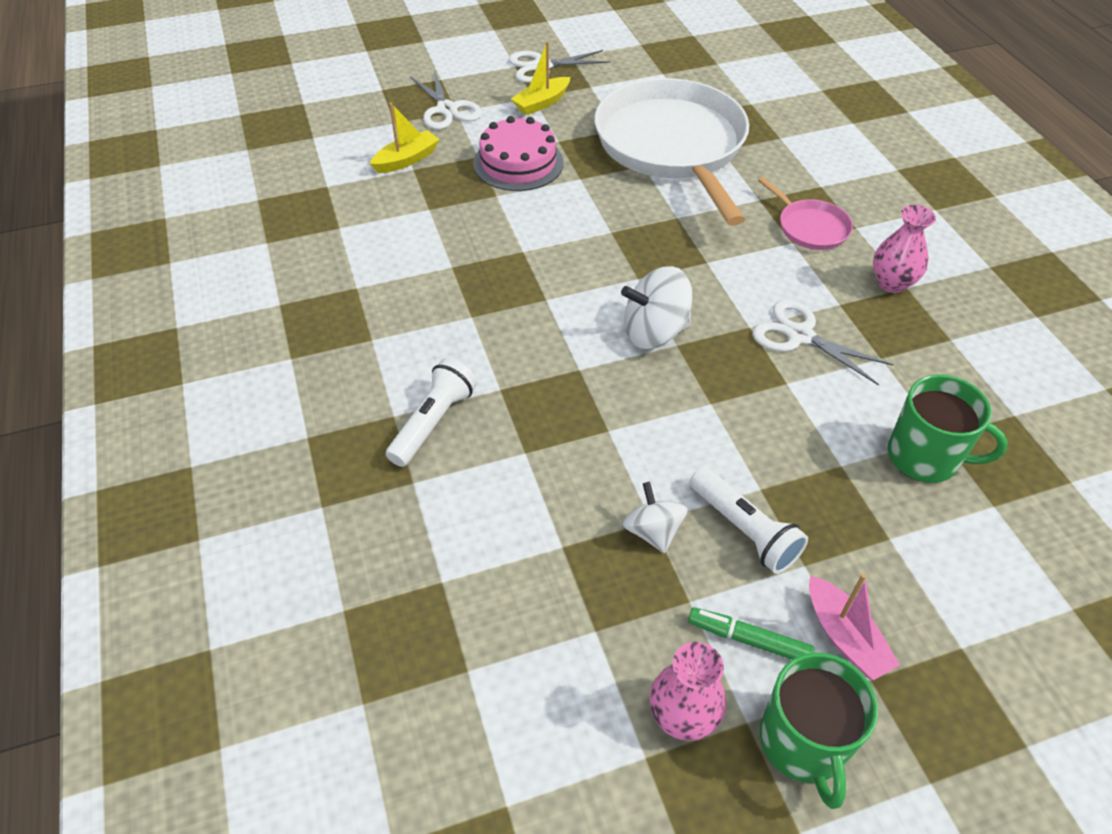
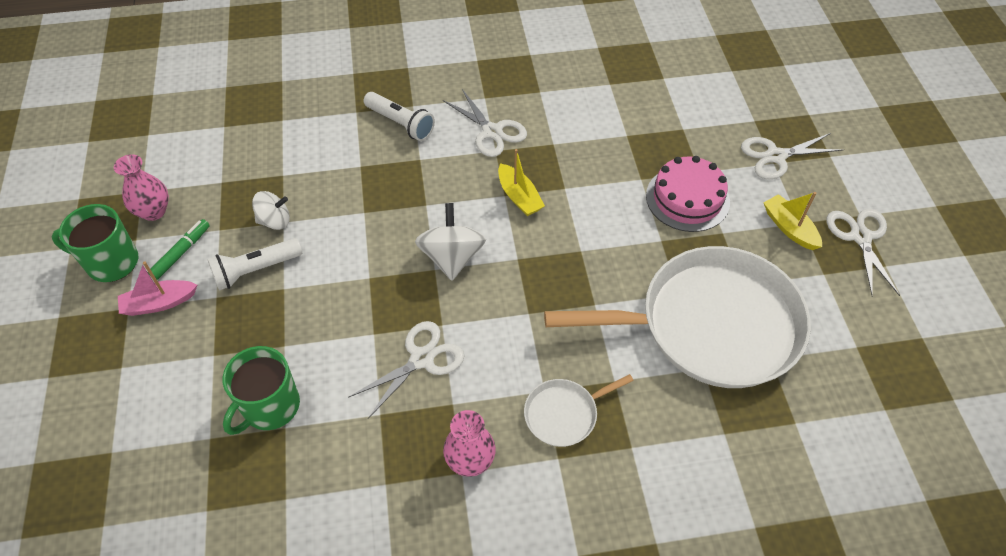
camera: 100 degrees right, 5 degrees up
(406, 160) = (696, 125): yellow boat -> yellow boat (519, 197)
(438, 323) = (492, 132): none -> white scissors
(810, 227) = (564, 414): pink pan -> white pan

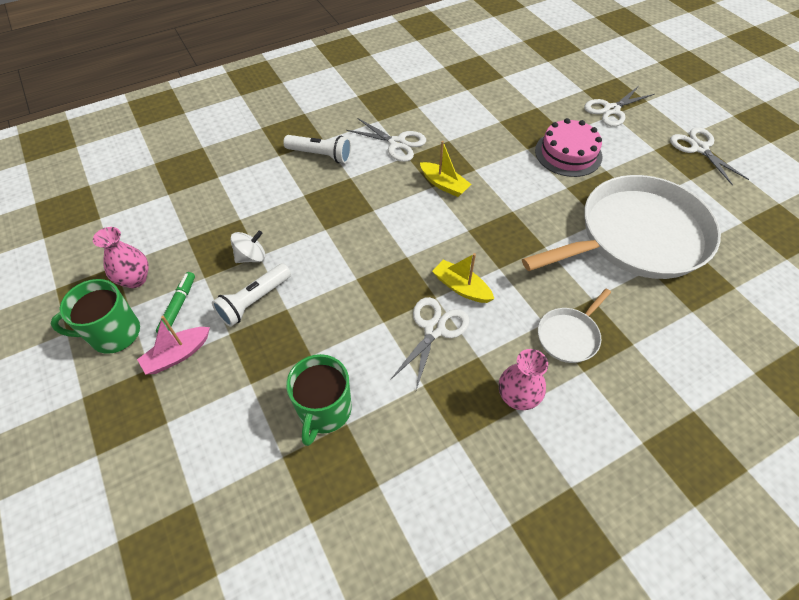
camera: 20 degrees left, 0 degrees up
(452, 257) = (416, 244): white spinning top -> none
(789, 228) = (649, 155): yellow boat -> yellow boat (461, 287)

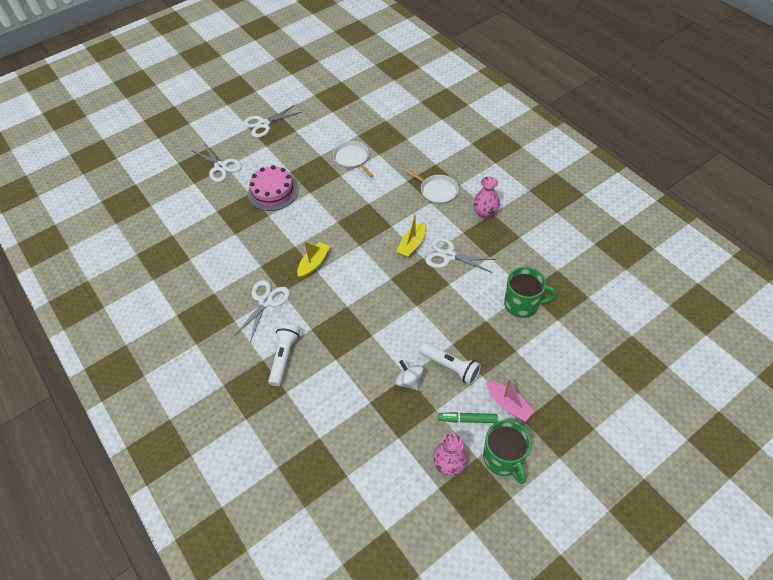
camera: 95 degrees left, 0 degrees up
(636, 237) = (352, 159): white pan -> white pan, size x0.42

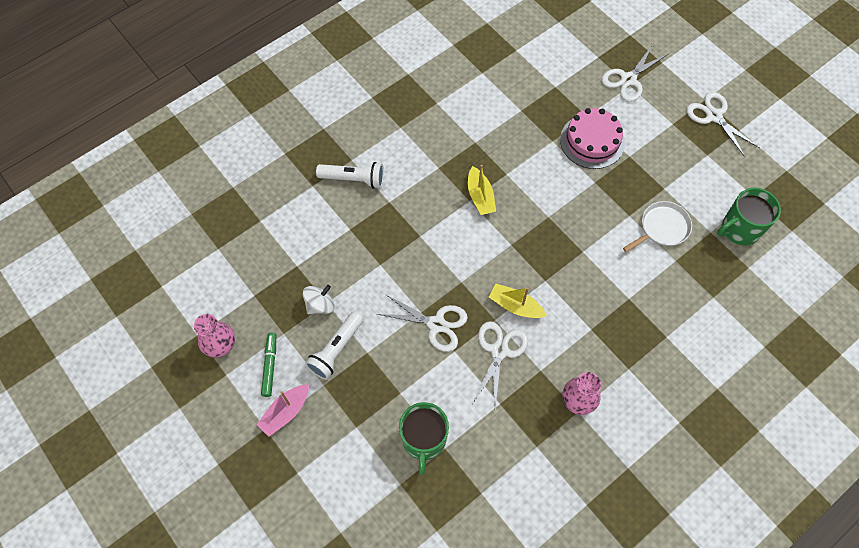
camera: 85 degrees right, 10 degrees up
(266, 301) = (425, 153): white scissors -> white scissors (436, 324)
(314, 264) = (480, 196): yellow boat -> yellow boat turned 45 degrees clockwise
(437, 191) = (613, 337): white pan -> none
(503, 458) = (222, 402): green mug -> green mug (739, 229)

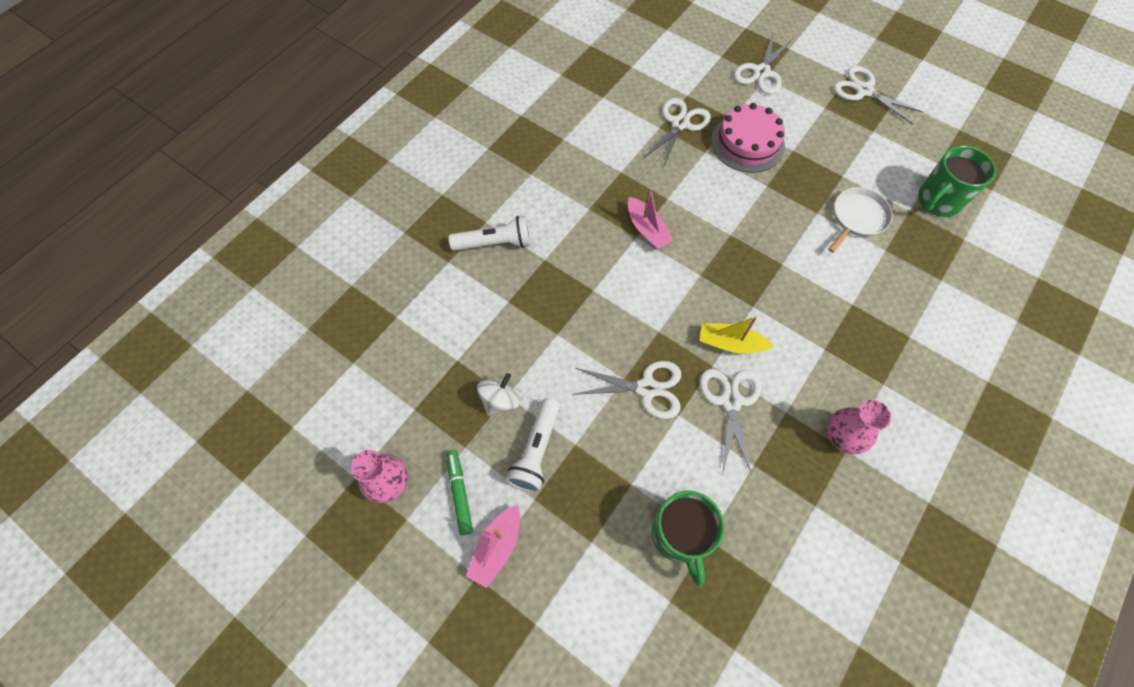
camera: 15 degrees left, 0 degrees up
(480, 196) = (647, 229): yellow boat -> pink boat
(539, 111) = (680, 124): none -> white scissors

